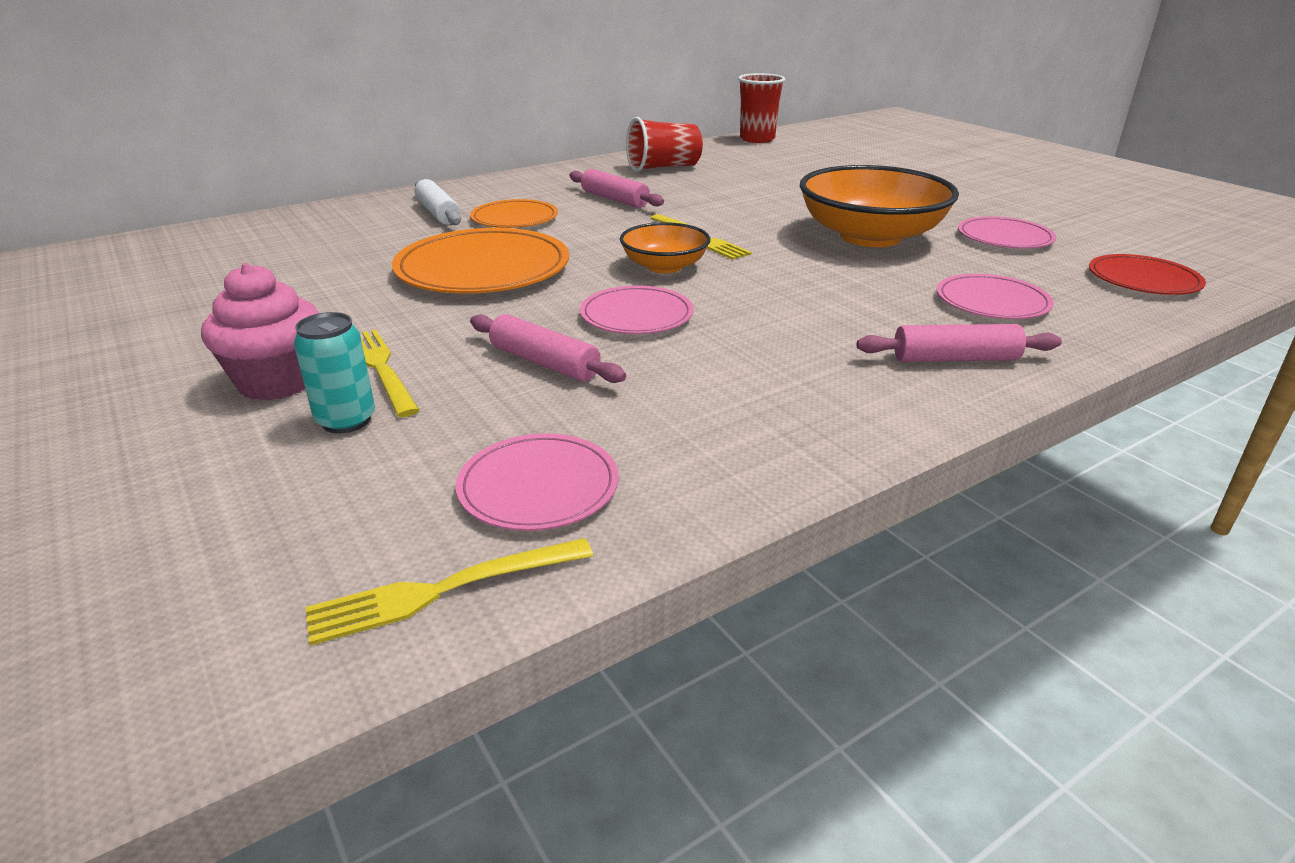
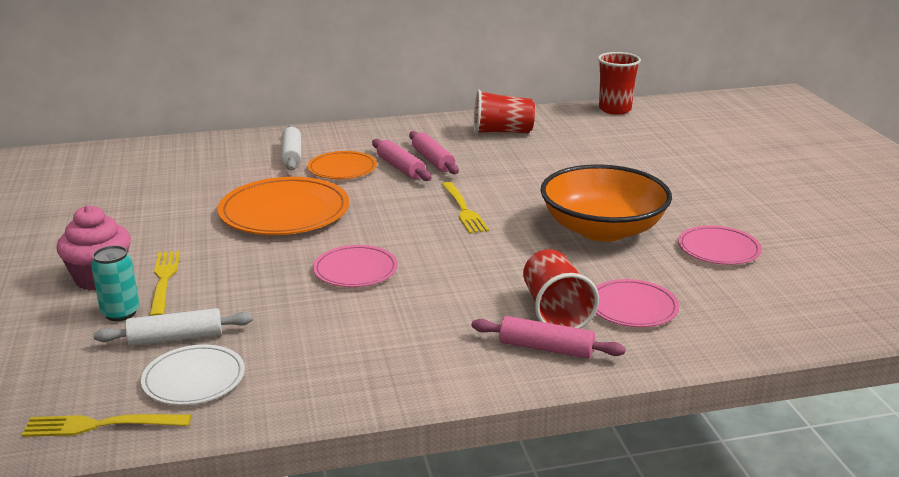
camera: 20 degrees right, 5 degrees down
(462, 437) = (176, 338): none -> white rolling pin
(538, 487) = (194, 379): pink plate -> white plate
(544, 363) = (264, 296): pink rolling pin -> pink rolling pin (400, 168)
(664, 266) = (413, 231): orange bowl -> none
(917, 319) = (555, 311): none -> red cup
(1143, 279) = (790, 310): red plate -> none

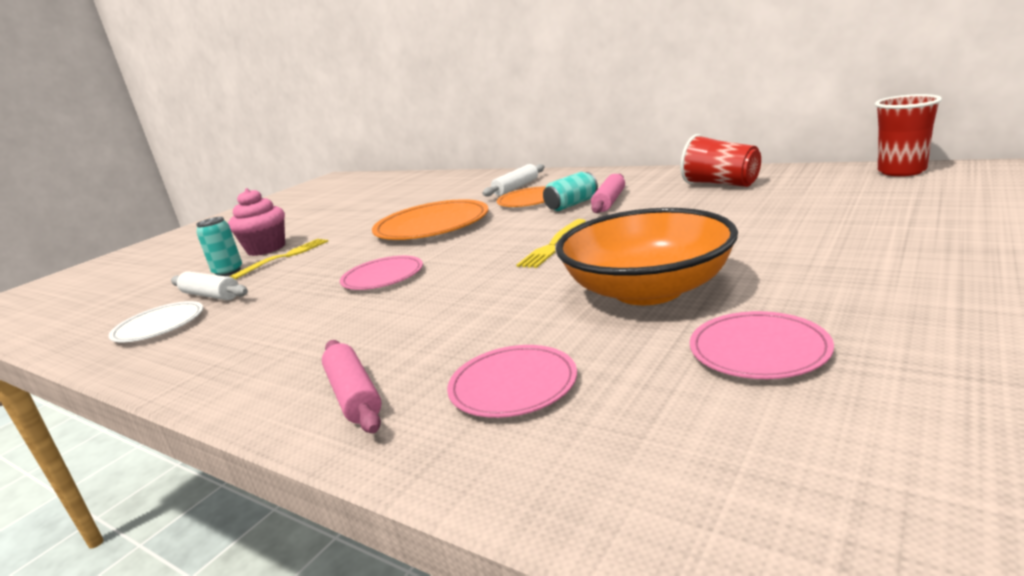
camera: 50 degrees right, 5 degrees down
(99, 425) = (76, 338): yellow fork -> none
(400, 168) = (572, 204): pink rolling pin -> turquoise can
(555, 311) = (436, 360): red cup -> none

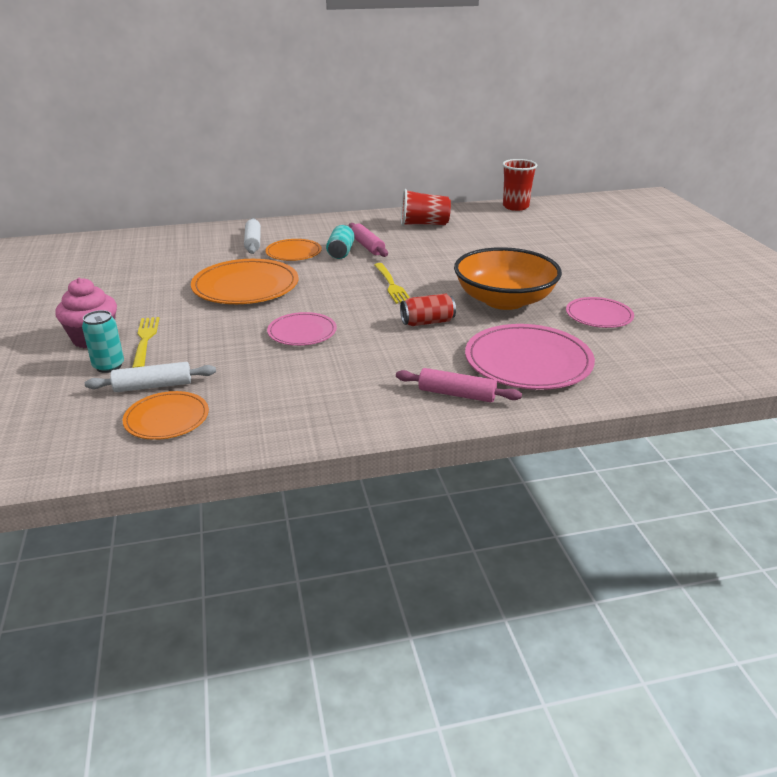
camera: 50 degrees left, 10 degrees up
(159, 325) = (167, 418): white plate -> orange plate
(504, 295) = (427, 322): none -> red can
(513, 385) = (528, 361): pink plate -> pink plate, size x1.72

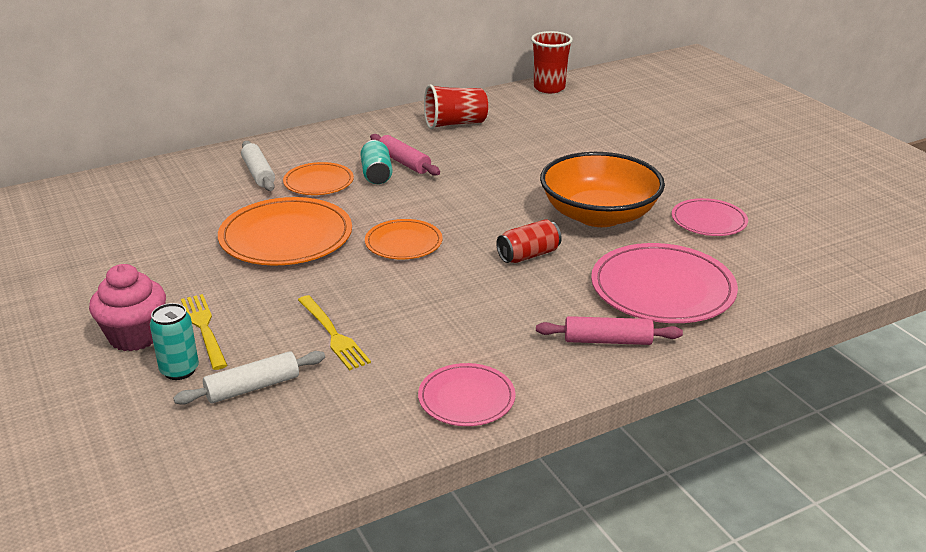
camera: 15 degrees left, 0 degrees up
(167, 418) = (295, 426): orange plate -> orange plate (403, 243)
(302, 332) = (391, 289): pink plate -> pink plate (466, 398)
(392, 285) = (462, 212): yellow fork -> yellow fork (334, 335)

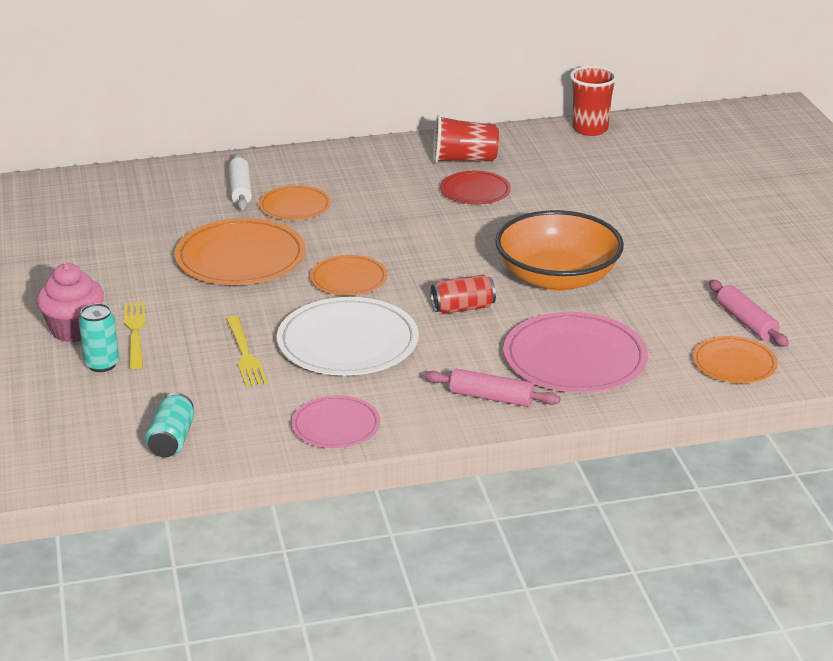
camera: 15 degrees right, 0 degrees up
(252, 387) = (157, 388): white rolling pin -> none
(376, 174) = (356, 205): turquoise can -> turquoise can (172, 440)
(404, 162) = (389, 196): pink rolling pin -> pink rolling pin (746, 322)
(434, 306) = (347, 342): none -> white plate
(480, 149) = (475, 191): none -> red plate
(709, 221) = (667, 299): pink plate -> none
(808, 271) = (734, 363): none -> orange plate

